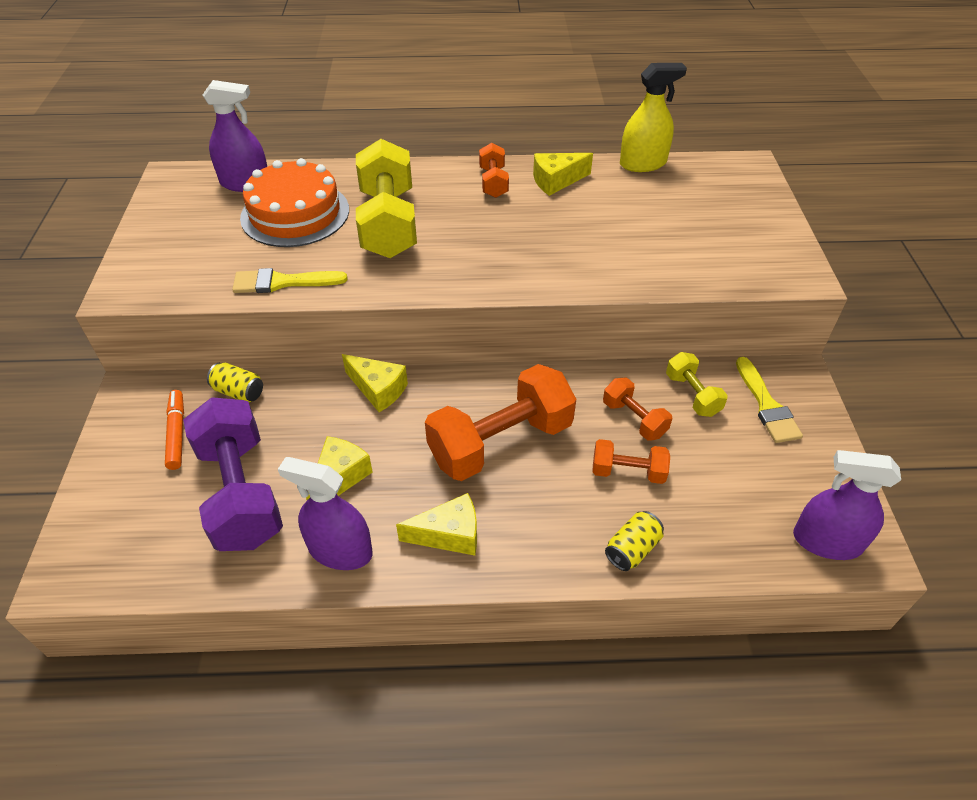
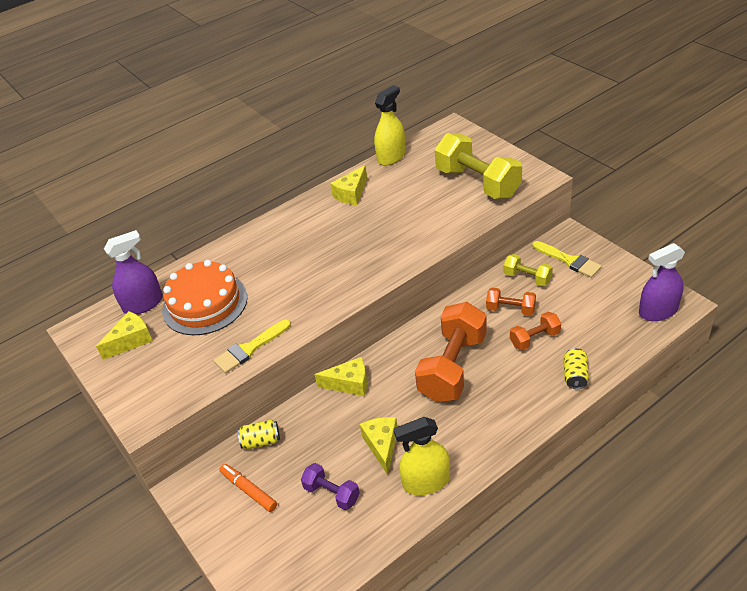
camera: 30 degrees left, 5 degrees down
(241, 493) = (332, 493): purple dumbbell -> purple dumbbell, size x0.50
(340, 550) = (426, 481): purple spray bottle -> yellow spray bottle
(388, 223) = (276, 275): yellow dumbbell -> yellow dumbbell (477, 183)
(449, 534) = (476, 432): yellow cheese -> yellow cheese (131, 341)
(493, 182) = (313, 215): orange dumbbell -> none

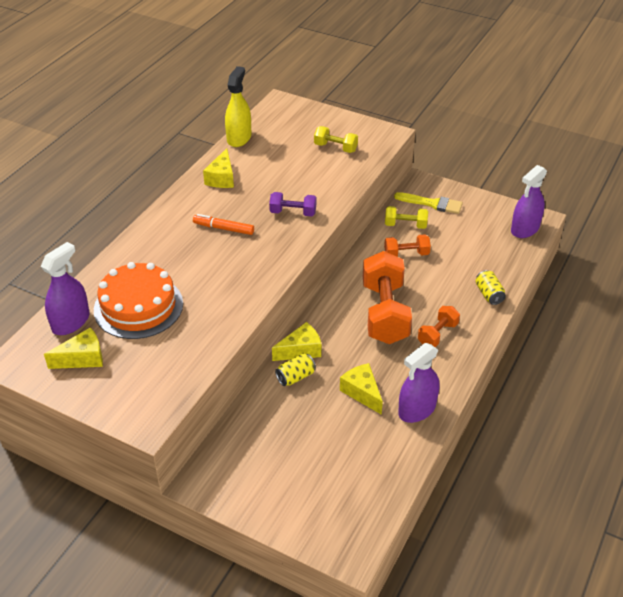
camera: 30 degrees left, 0 degrees up
(131, 341) = (82, 358): yellow cheese -> yellow cheese turned 45 degrees clockwise
(248, 490) = (263, 464): orange marker -> orange marker (223, 228)
(249, 349) = (213, 335): yellow brush -> none
(261, 441) = (248, 421): yellow can -> yellow can (295, 377)
(332, 493) = (341, 443): purple dumbbell -> purple dumbbell (293, 212)
(426, 481) = (417, 409): yellow spray bottle -> purple spray bottle
(477, 183) = (335, 148): yellow dumbbell -> yellow dumbbell, size x0.50
(534, 339) = (440, 273): orange dumbbell -> orange dumbbell (437, 334)

